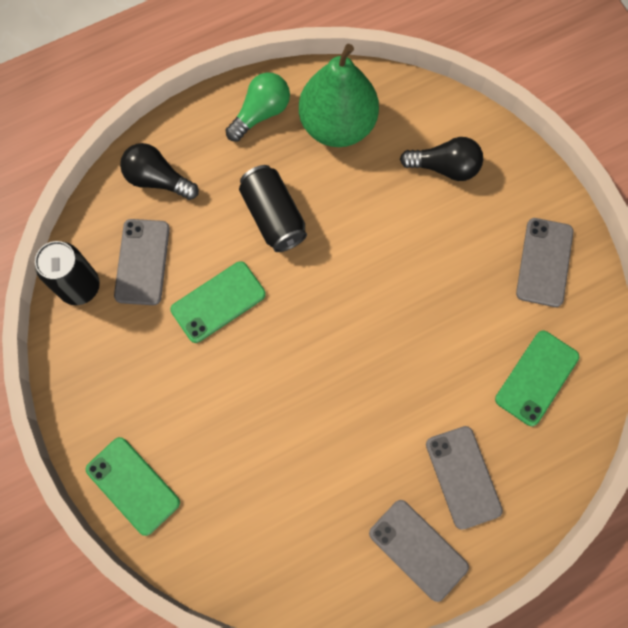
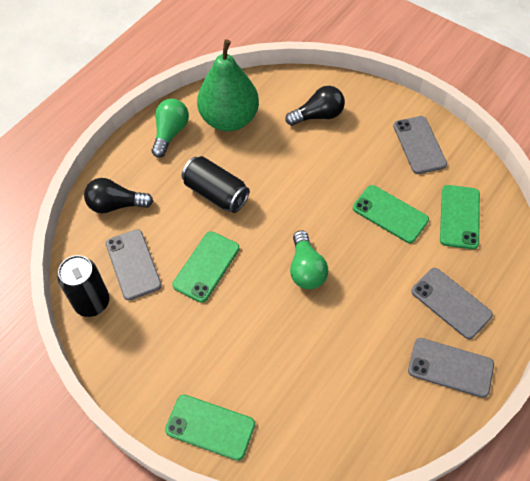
camera: 25 degrees left, 15 degrees down
(324, 358) = (306, 269): none -> green light bulb
(457, 335) = (390, 214): none -> green phone

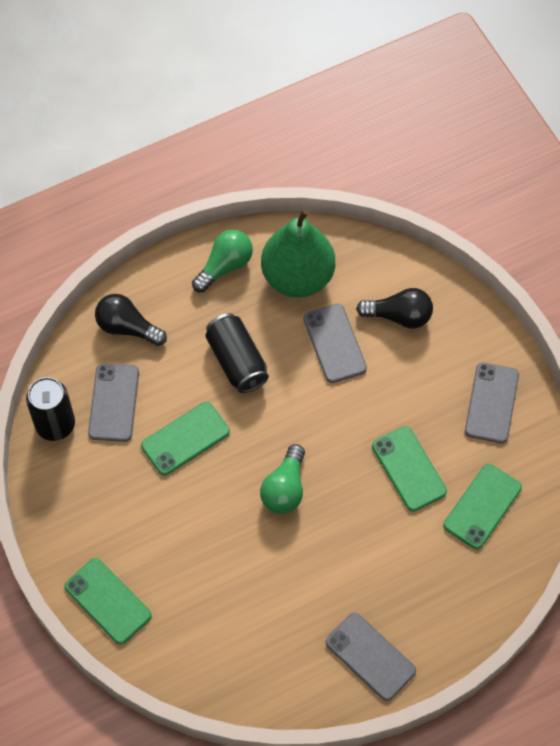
camera: 25 degrees right, 5 degrees up
(451, 303) = (412, 593): grey phone -> grey phone (334, 343)

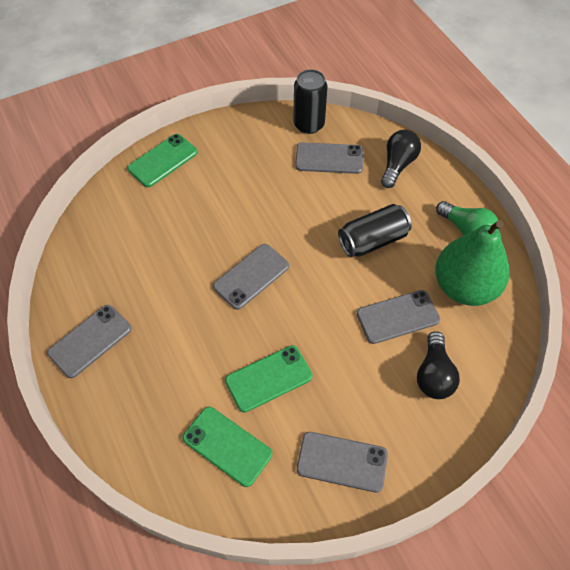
camera: 90 degrees right, 5 degrees down
(185, 438) = (298, 205): green phone -> none
(285, 489) = (251, 276): green light bulb -> grey phone

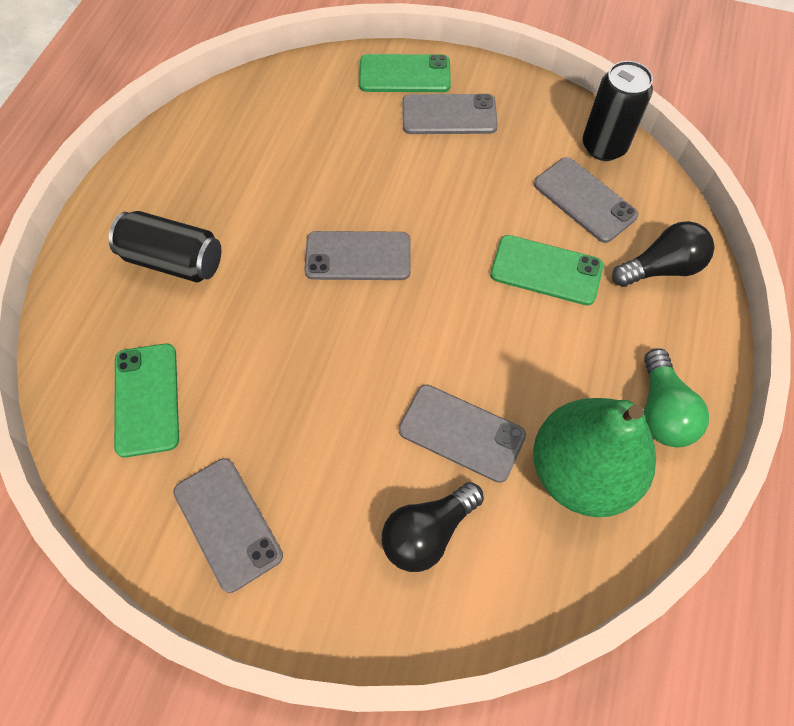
camera: 45 degrees right, 5 degrees up
(90, 341) = (150, 193): grey phone -> grey phone (449, 115)
(269, 378) = (257, 372): green phone -> green phone (546, 270)
(373, 240) = (531, 327): black can -> black can (174, 260)

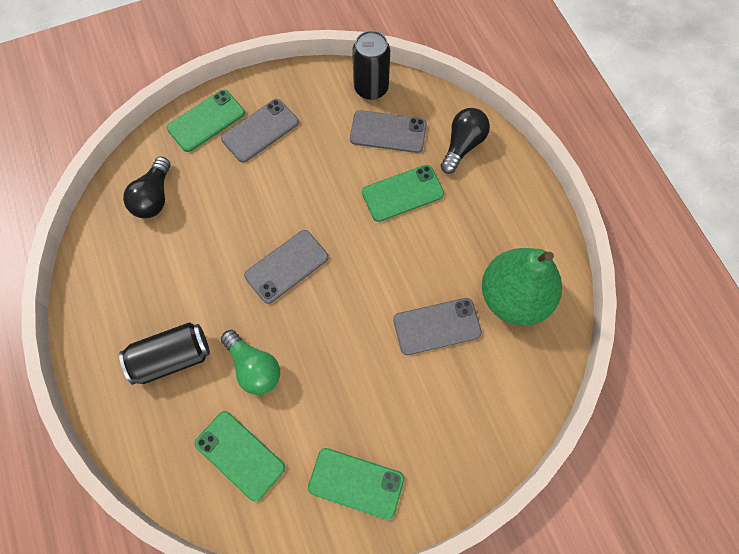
camera: 40 degrees left, 5 degrees up
(227, 523) = (356, 483): grey phone -> green phone
(427, 532) = (466, 395): black light bulb -> black light bulb (154, 197)
(662, 411) = (527, 231): green light bulb -> green light bulb (254, 368)

